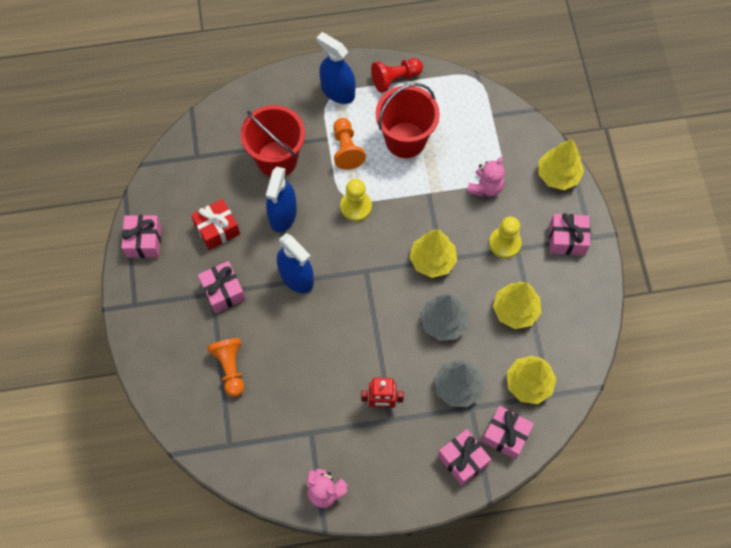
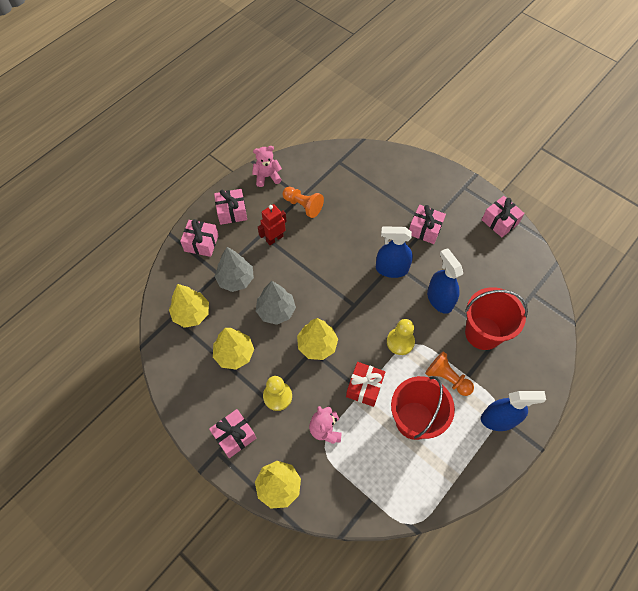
camera: 140 degrees right, 5 degrees down
(217, 229) = (468, 260): red gift -> red gift (364, 387)
(230, 368) = (377, 195): orange pawn -> orange pawn (303, 206)
(395, 79) = (470, 467): red pawn -> none
(505, 435) = (185, 274): pink gift -> pink gift (232, 212)

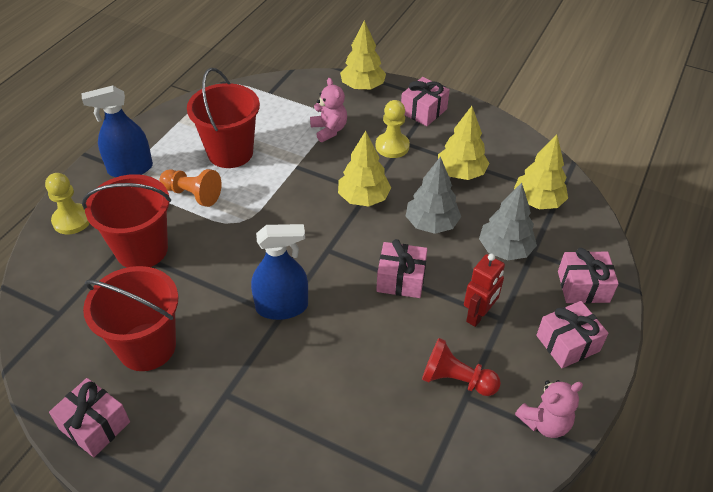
camera: 165 degrees right, 15 degrees down
(303, 206) = (456, 380): orange pawn -> red pawn
(364, 387) = (293, 170): red gift -> none
(400, 342) = (256, 220): yellow pawn -> yellow pawn (72, 220)
(425, 229) = (234, 382): pink gift -> pink gift (401, 279)
(439, 299) = (204, 279): blue spray bottle -> none
(475, 260) = (147, 346): none -> red bucket

